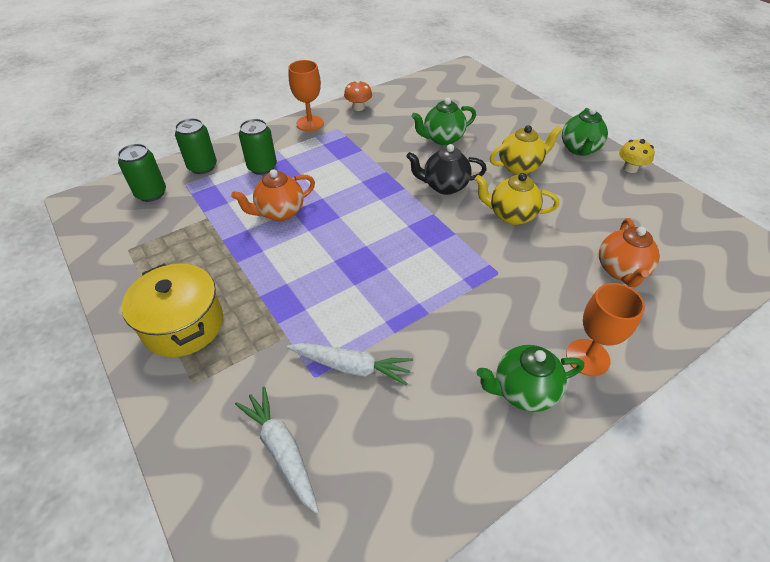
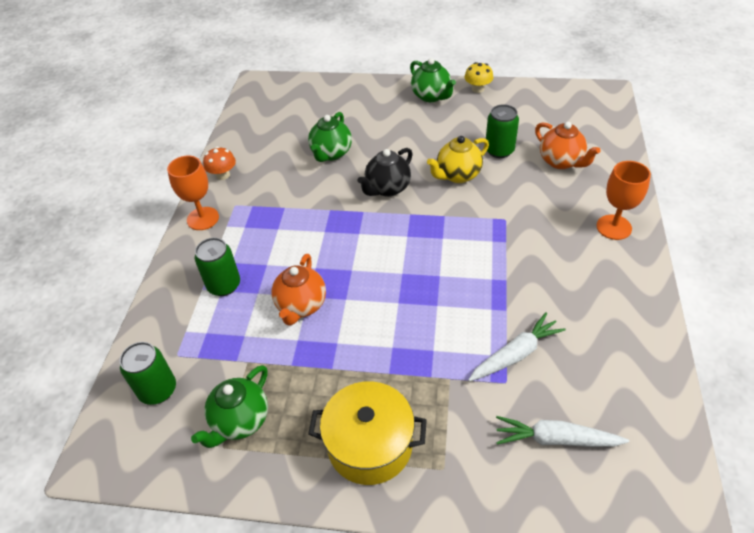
camera: 45 degrees left, 0 degrees up
(202, 167) = (166, 329): green can -> green can (499, 150)
(520, 167) = (414, 136): yellow teapot -> none
(523, 391) = (613, 275): green teapot -> green teapot (240, 421)

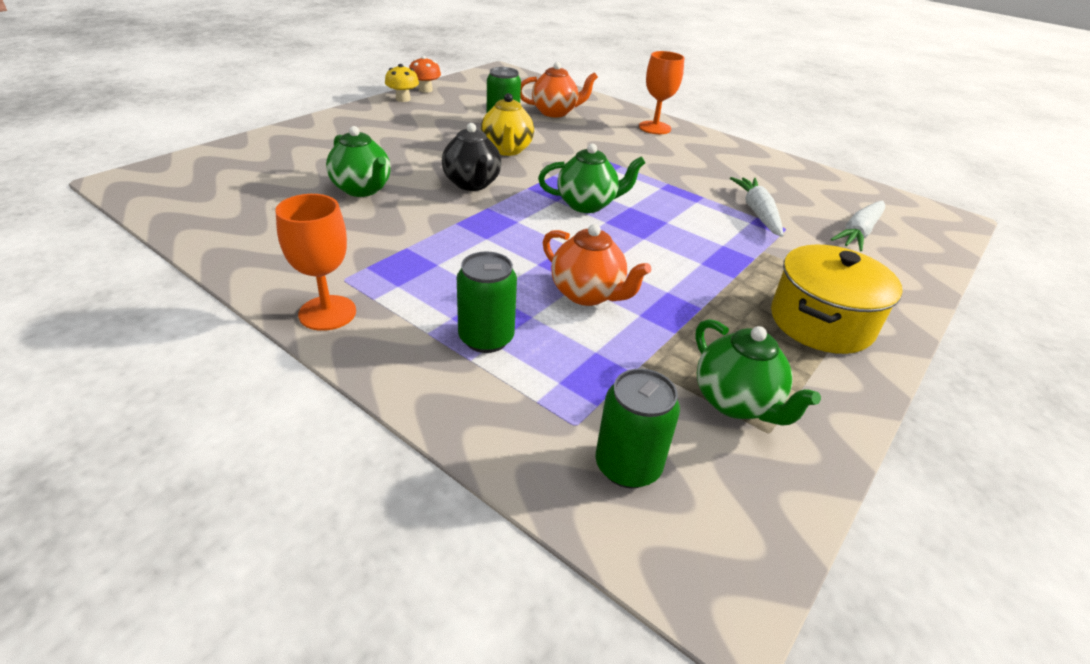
camera: 65 degrees left, 10 degrees down
(223, 175) = (265, 267): orange mushroom -> orange mushroom (425, 90)
(431, 96) = (372, 117): green teapot -> green teapot (587, 205)

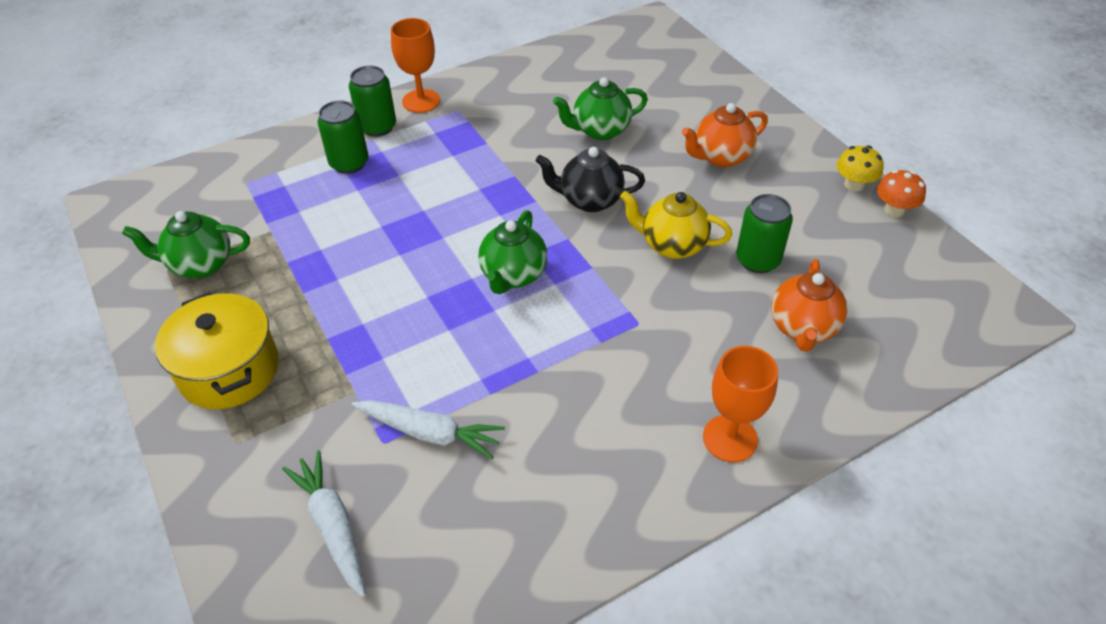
camera: 115 degrees right, 10 degrees up
(587, 294) = (365, 228): orange teapot -> orange teapot (721, 157)
(627, 466) = (201, 194): green can -> green can (377, 127)

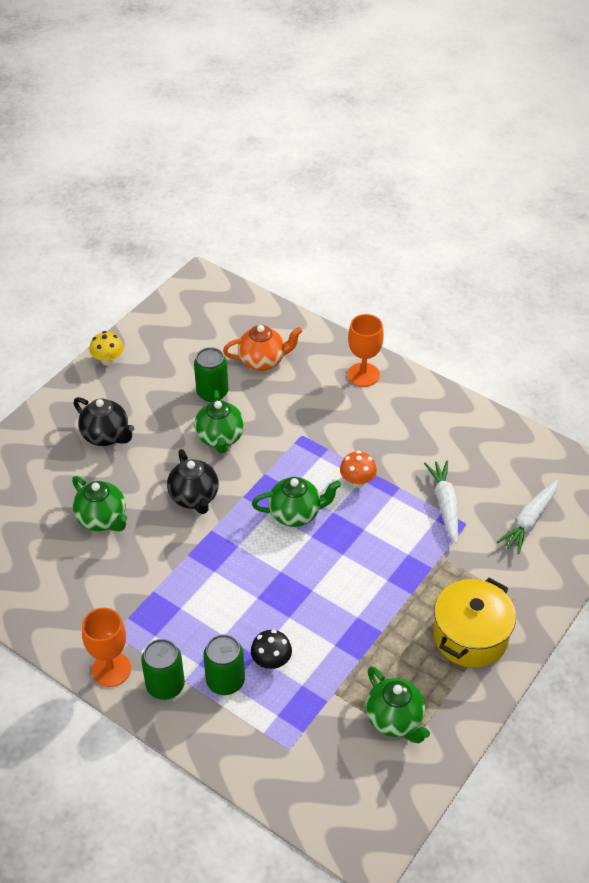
camera: 115 degrees left, 0 degrees up
(343, 198) = (271, 661): none -> black mushroom
(672, 245) = (220, 438): yellow teapot -> green teapot
(721, 157) = (106, 436): orange teapot -> black teapot
(894, 210) = (127, 337): orange mushroom -> orange mushroom (357, 481)

